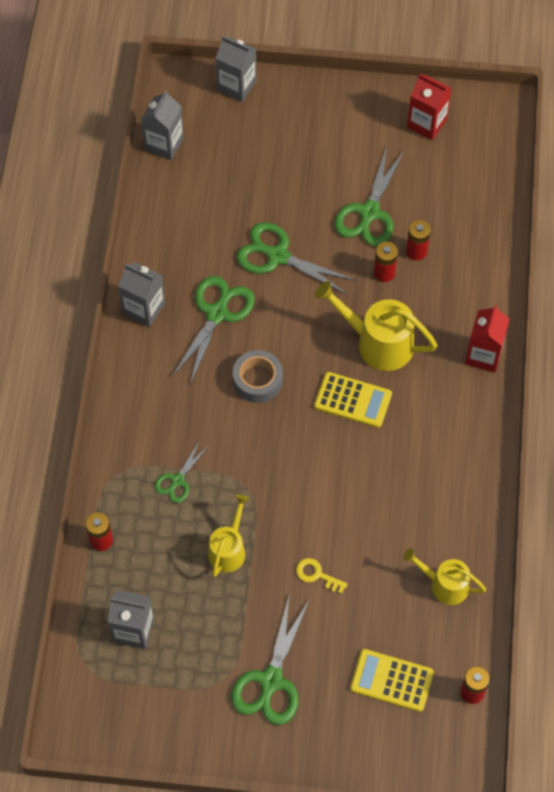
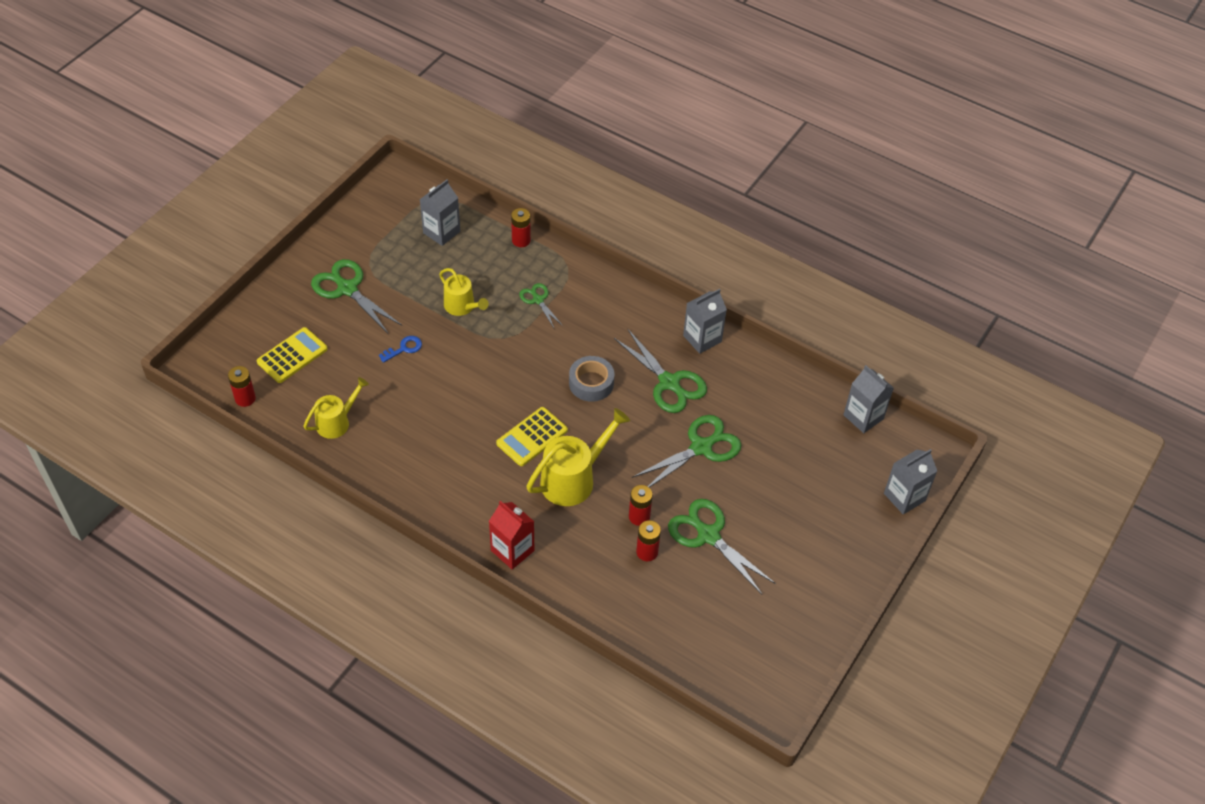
camera: 115 degrees right, 10 degrees down
(317, 575) = (404, 348): yellow key -> blue key
(427, 123) = (785, 631): red carton -> none

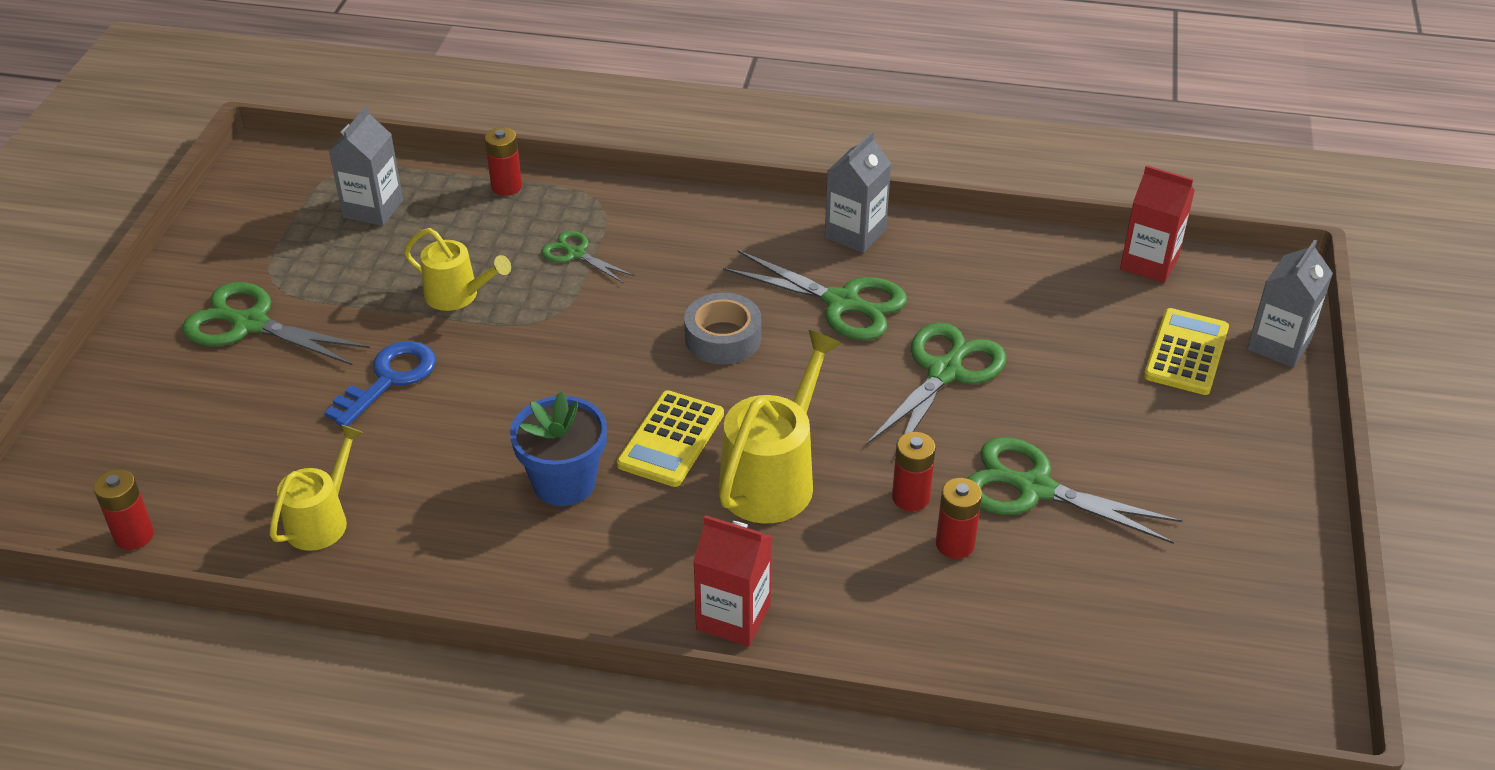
camera: 20 degrees left, 10 degrees down
(292, 355) = (195, 445): yellow calculator -> yellow calculator (1186, 352)
(404, 348) = (389, 379): blue key -> blue key, size x1.63
(465, 443) = (564, 483): none -> blue flower pot
(863, 417) = (1149, 263): grey carton -> red carton

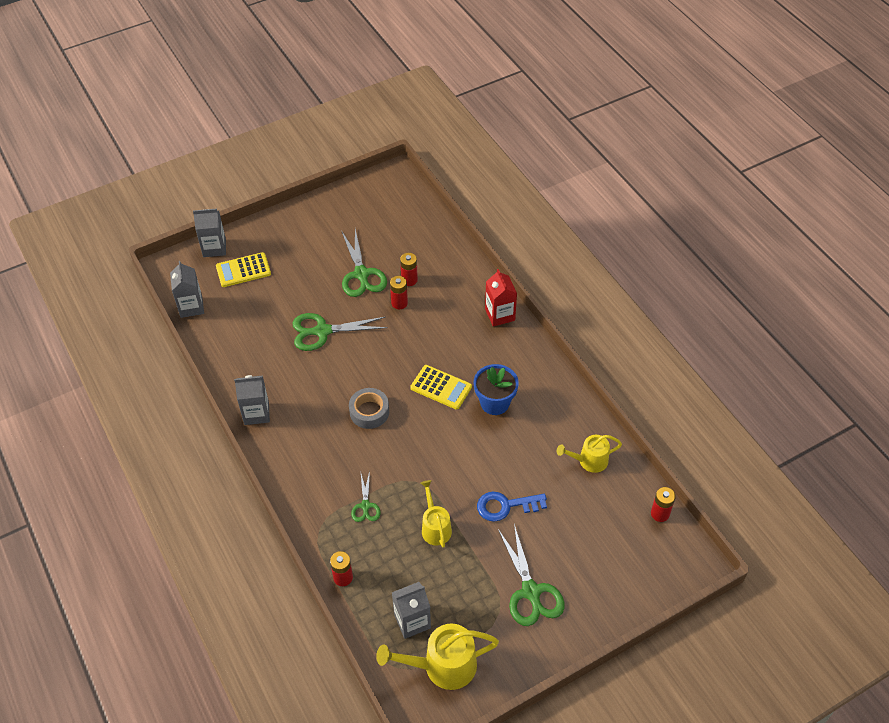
camera: 130 degrees left, 10 degrees up
(671, 439) = (441, 387): yellow calculator -> yellow calculator turned 45 degrees clockwise
(773, 478) = (429, 345): yellow watering can -> yellow watering can (443, 666)
(842, 303) = (309, 388): green scissors -> none
(1149, 263) = (191, 307): red carton -> grey carton

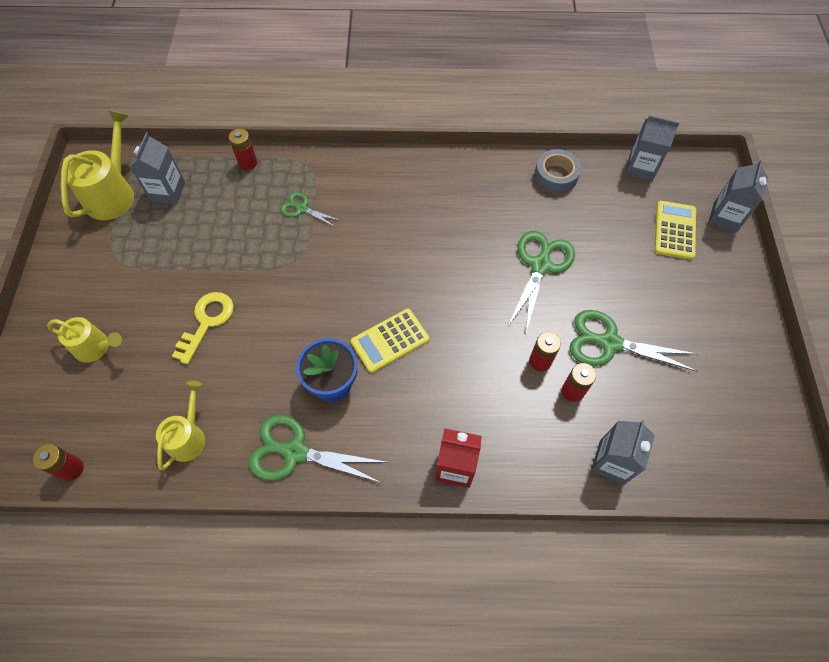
camera: 120 degrees right, 10 degrees up
(256, 413) = (466, 170): grey carton -> grey carton (612, 462)
(369, 412) = (404, 259): grey tape -> grey tape (555, 176)
(435, 527) = (235, 251): yellow watering can -> yellow watering can (95, 347)
(505, 506) = (207, 322): blue key -> yellow key
(531, 591) = (109, 293): green scissors -> green scissors (295, 452)

